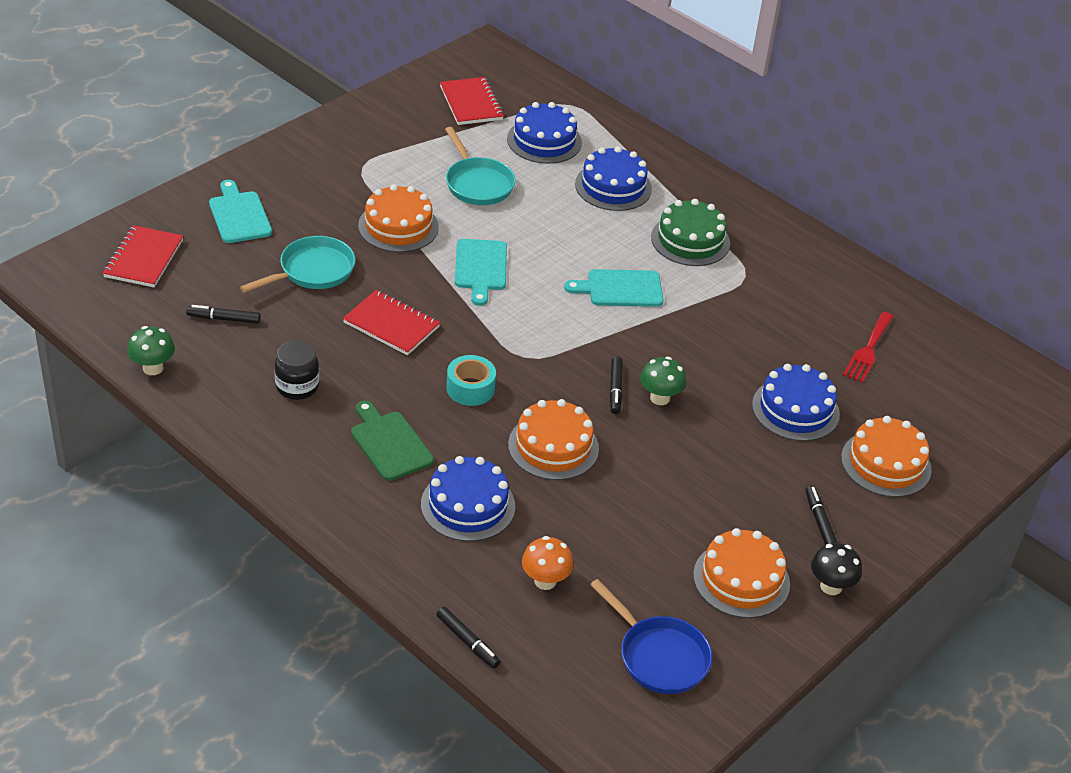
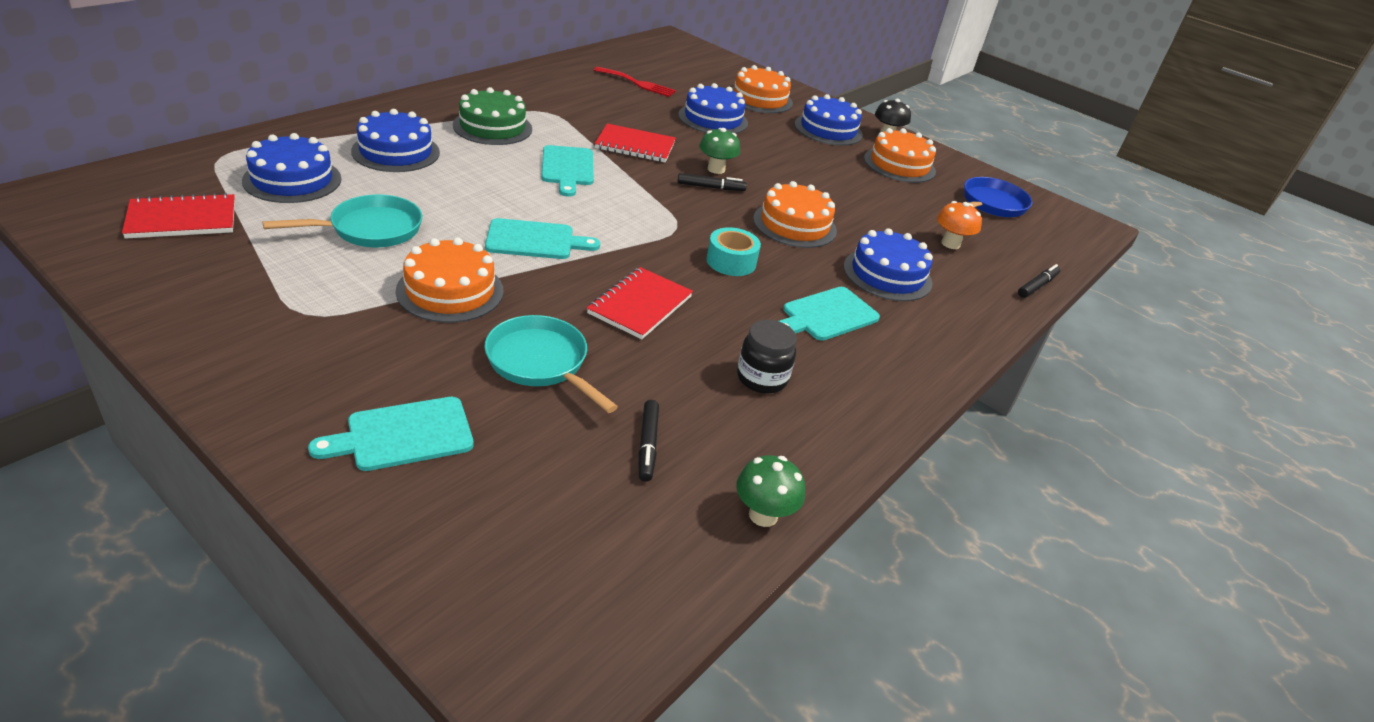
camera: 95 degrees left, 5 degrees down
(143, 259) = (509, 545): red notebook -> red notebook (635, 146)
(389, 443) = (827, 315): green cutting board -> turquoise cutting board
(820, 522) = (828, 129): black marker -> blue cake

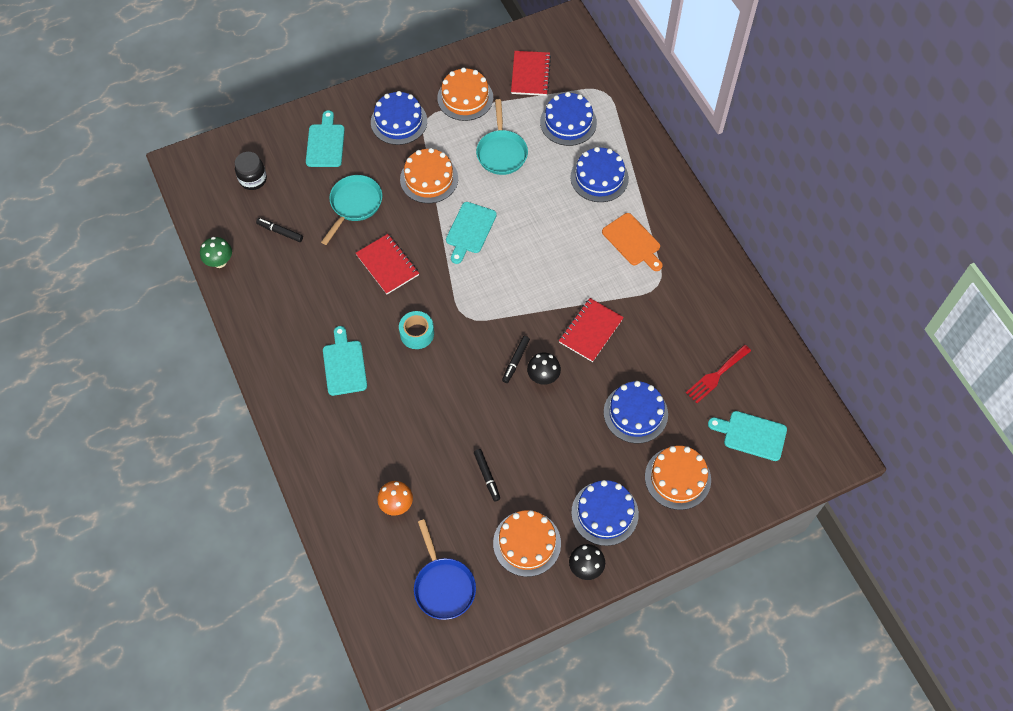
camera: 120 degrees right, 25 degrees up
(492, 127) = (633, 241): green cake -> orange cutting board
(541, 363) = (354, 205): turquoise pan -> turquoise pan turned 45 degrees counterclockwise
(567, 168) = (560, 273): turquoise cutting board -> turquoise cutting board (751, 435)
(716, 169) = (543, 377): green mushroom -> black mushroom
(761, 378) = (304, 301): black jar -> black jar (253, 179)
(794, 225) = (451, 398): orange cake -> orange cake (465, 98)
(887, 274) = (373, 430): blue cake -> blue cake (399, 121)
(1037, 286) = (327, 536): black marker -> black marker (487, 476)

